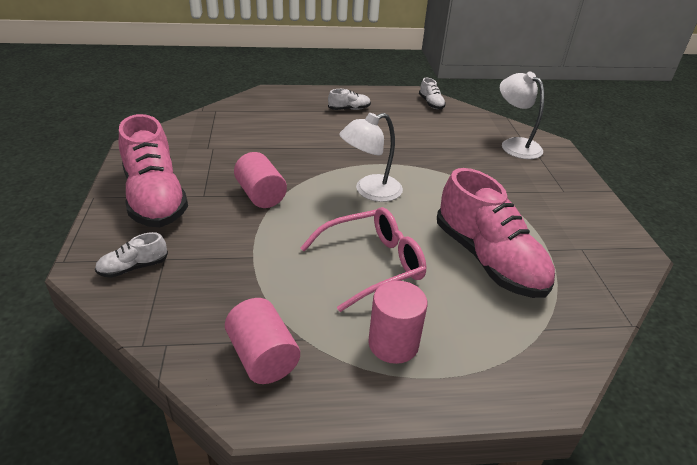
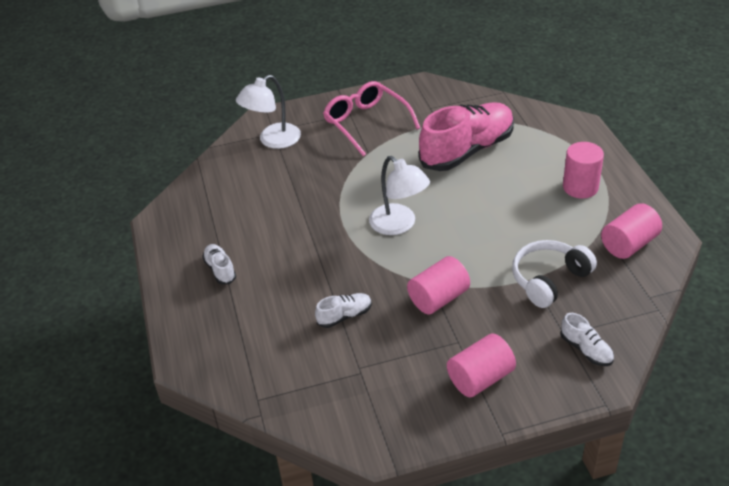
camera: 95 degrees left, 5 degrees up
(155, 198) = (480, 378): pink shoe -> pink cylinder
(243, 268) = (549, 279): none -> white headphones
(373, 264) = (504, 208): pink glasses -> pink glasses (366, 123)
(431, 103) = (187, 204): white shoe -> white shoe (344, 316)

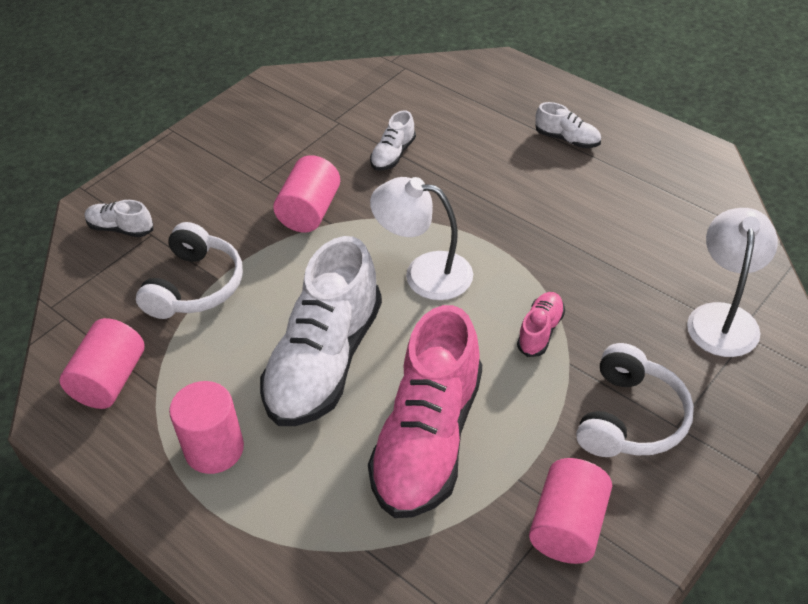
camera: 145 degrees right, 5 degrees up
(366, 123) = (630, 418): pink glasses -> white headphones
(367, 171) = (540, 331): none -> pink shoe
(480, 378) = (217, 160): pink cylinder -> pink cylinder (568, 526)
(494, 203) = (325, 361): none -> white shoe

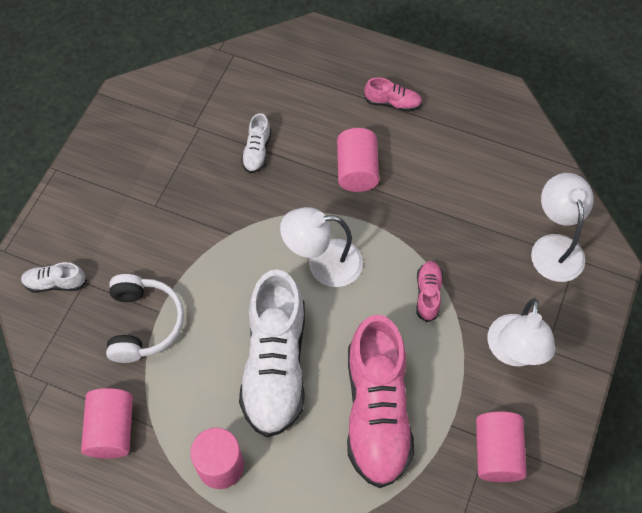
camera: 20 degrees left, 15 degrees up
(309, 211) = (209, 226): pink cylinder -> pink cylinder (357, 170)
(567, 139) = (392, 103): white shoe -> pink shoe
(630, 418) = (513, 352): white headphones -> white lamp

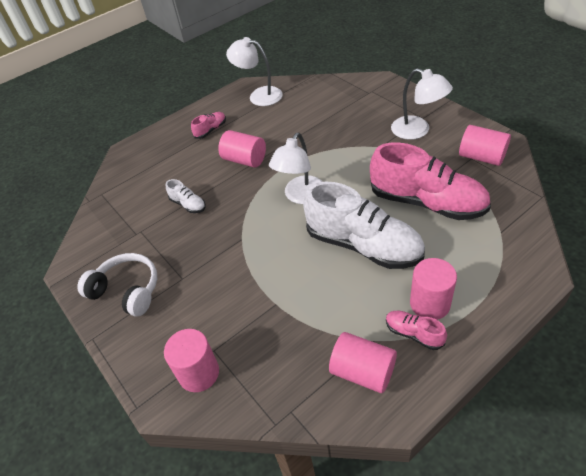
camera: 55 degrees left, 15 degrees down
(55, 283) = (199, 373): white shoe -> pink cylinder
(144, 323) = (279, 318): white headphones -> white headphones (127, 291)
(428, 294) = (356, 154): pink shoe -> pink shoe (413, 334)
(555, 247) = (359, 96): white lamp -> white lamp (259, 95)

